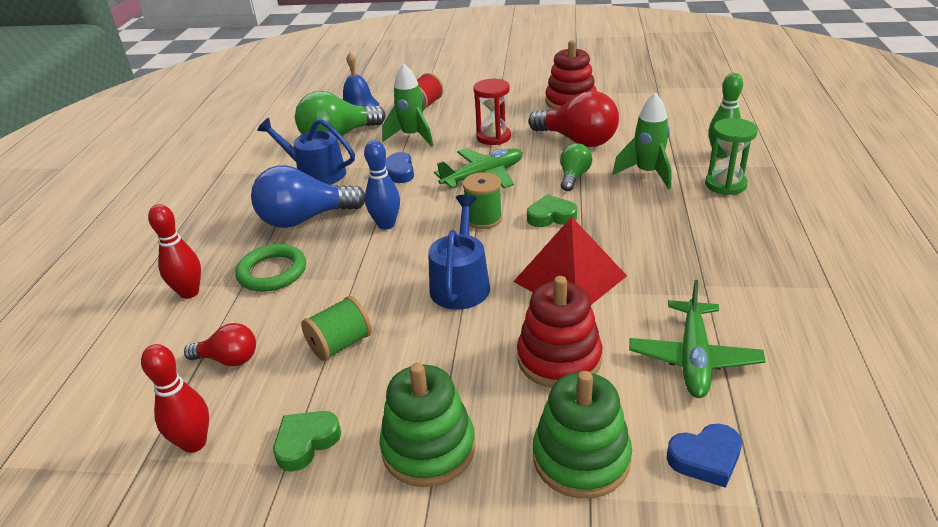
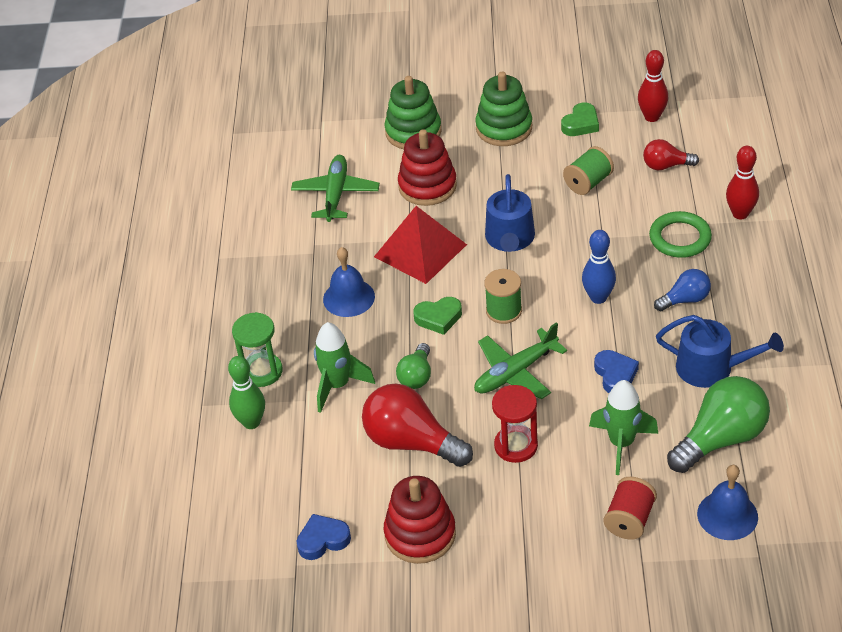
camera: 175 degrees right, 10 degrees up
(305, 219) = (685, 300): blue light bulb -> blue light bulb, size x0.55
(650, 237) = (349, 297): none -> blue bell
(705, 458) = (342, 138): blue heart -> blue heart (323, 540)

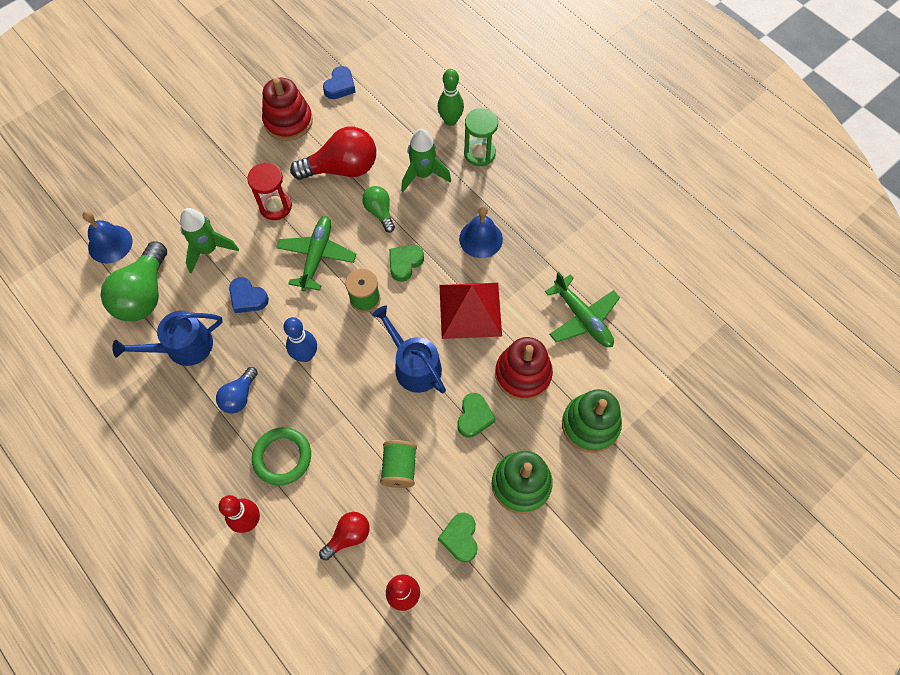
camera: 135 degrees right, 20 degrees up
(496, 181) = (474, 417): none -> green heart
(629, 520) = (170, 204): red spool -> none

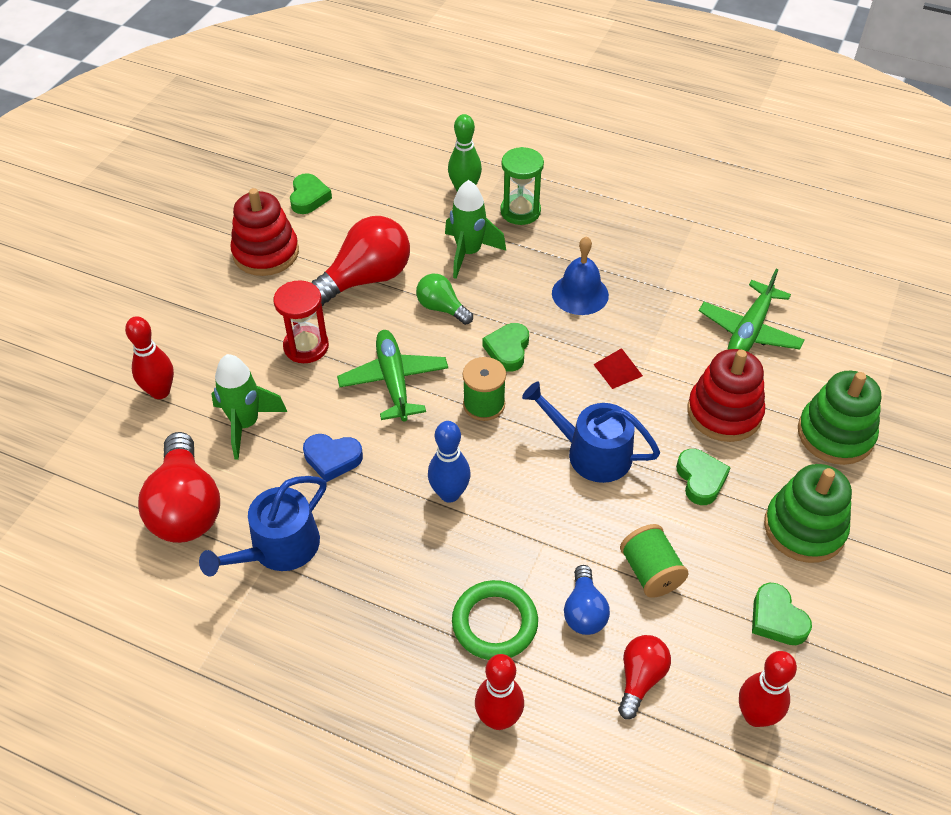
camera: 25 degrees left, 15 degrees down
(110, 244) = (102, 466): blue bell -> none
(144, 294) = (186, 507): green light bulb -> red light bulb
(169, 203) = (160, 392): none -> red bowling pin
(239, 396) = (392, 575): blue light bulb -> blue light bulb (584, 611)
(340, 86) = (309, 197): blue heart -> green heart
(470, 310) = (618, 370): red pyramid -> red pyramid, size x0.46
(582, 318) = (749, 331): green plane -> green plane turned 90 degrees clockwise

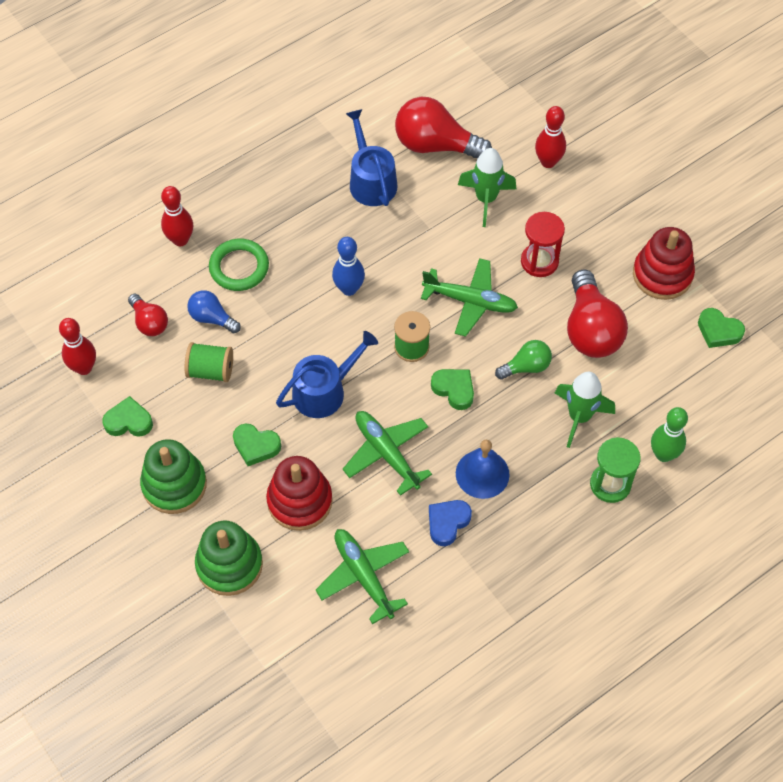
camera: 120 degrees right, 10 degrees up
(332, 459) = (423, 236): blue heart -> blue heart (447, 523)
(618, 370) = (386, 453): red pyramid -> green plane

